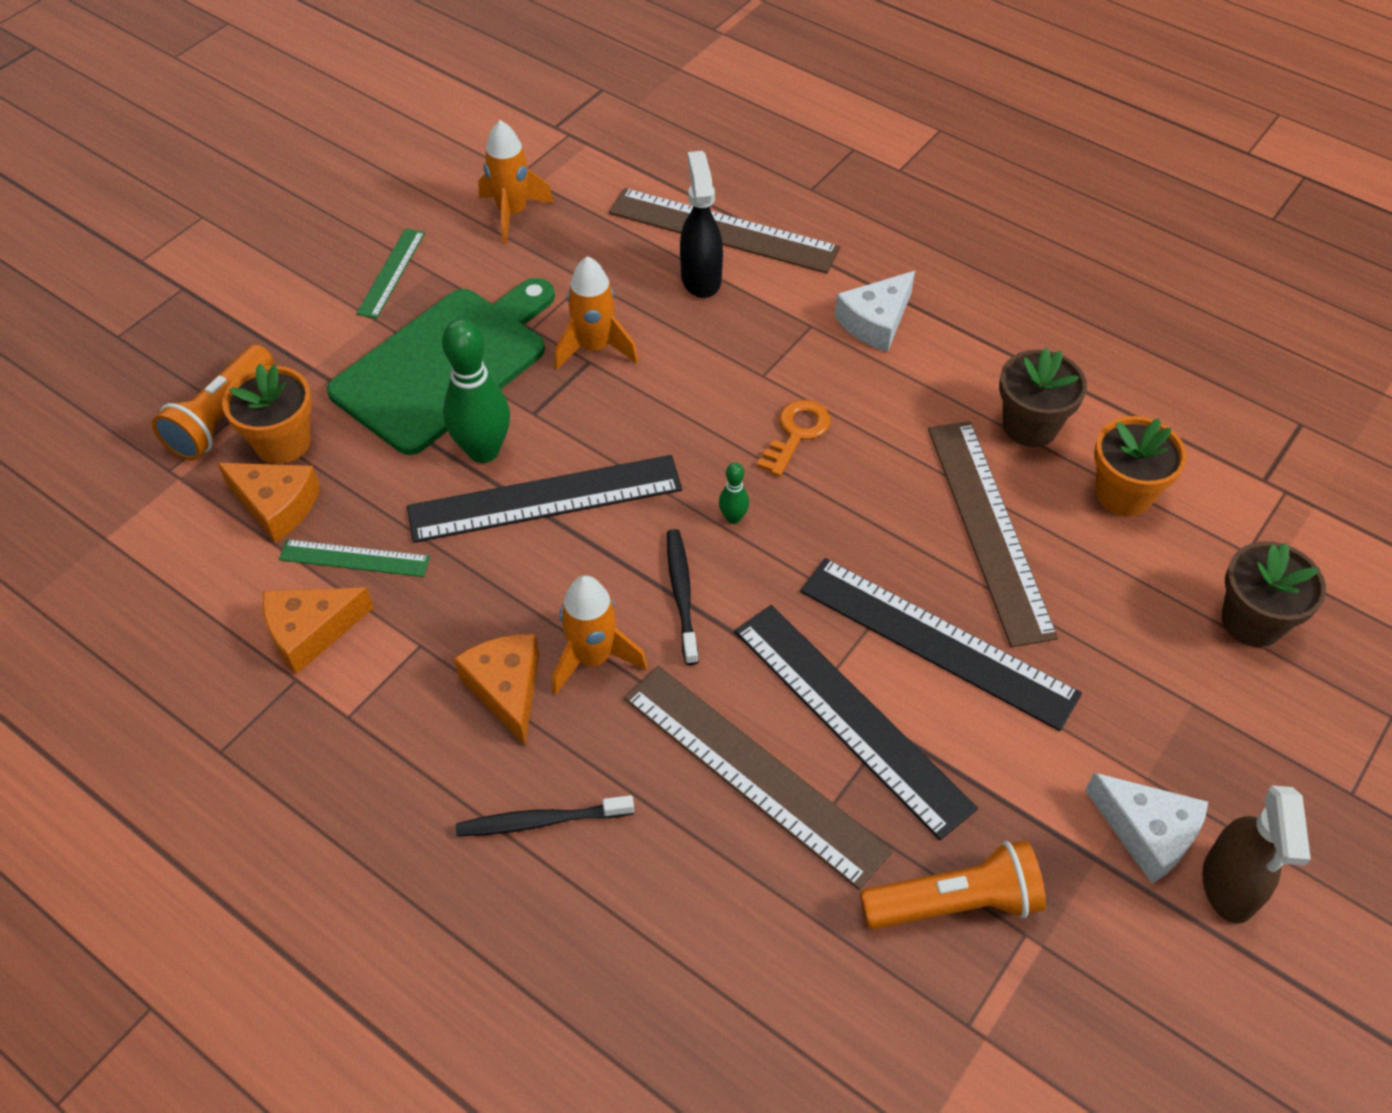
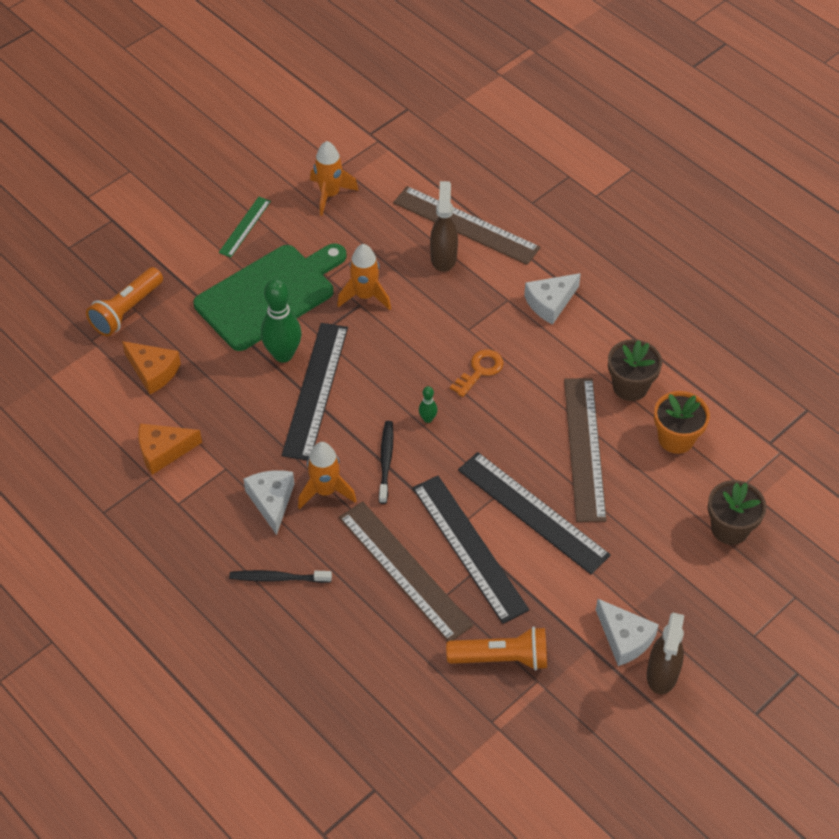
camera: 10 degrees right, 0 degrees up
(282, 442) = (161, 332): orange flower pot -> none
(354, 558) = (195, 411): green ruler -> none
(507, 689) = (272, 501): orange cheese -> white cheese
(545, 498) = (315, 390): black ruler -> black ruler turned 75 degrees counterclockwise
(701, 278) = (443, 257): black spray bottle -> brown spray bottle

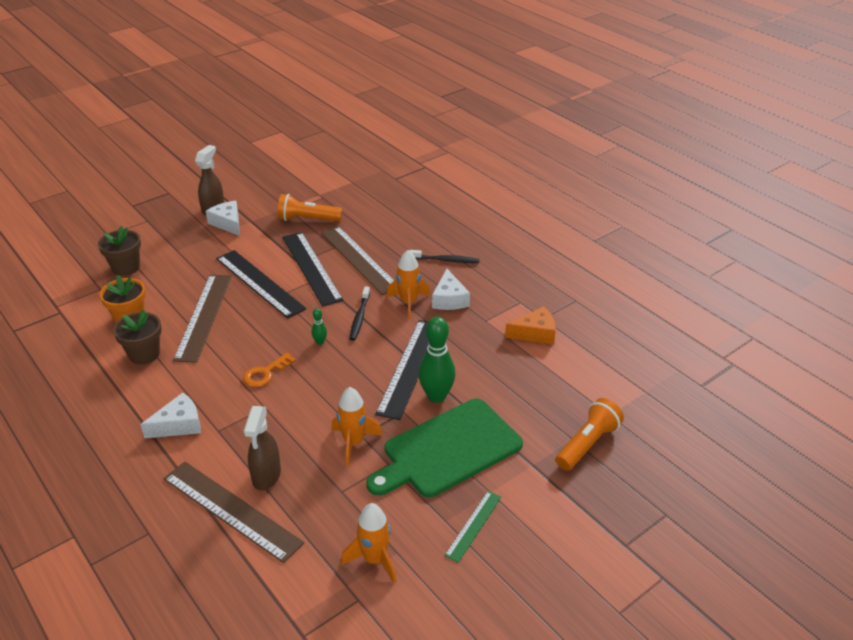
camera: 175 degrees left, 15 degrees down
(153, 371) = (553, 390): orange cheese -> none

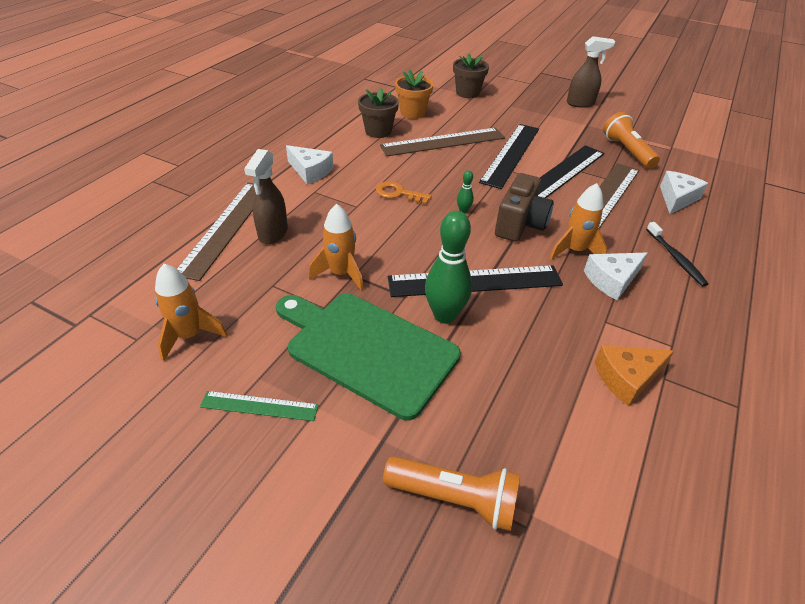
camera: 65 degrees right, 5 degrees up
(228, 223) = (570, 115): white cheese -> white cheese (677, 198)
(266, 476) = (273, 233): brown spray bottle -> brown spray bottle turned 60 degrees counterclockwise
(359, 317) = (520, 224): black toothbrush -> brown camera
(535, 333) = (627, 378): orange cheese -> orange cheese turned 105 degrees clockwise

